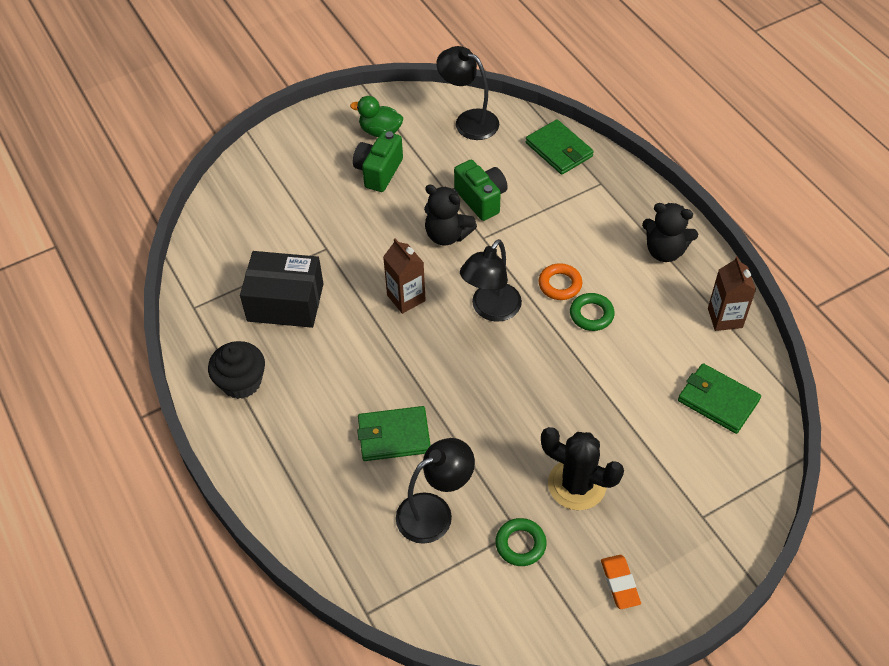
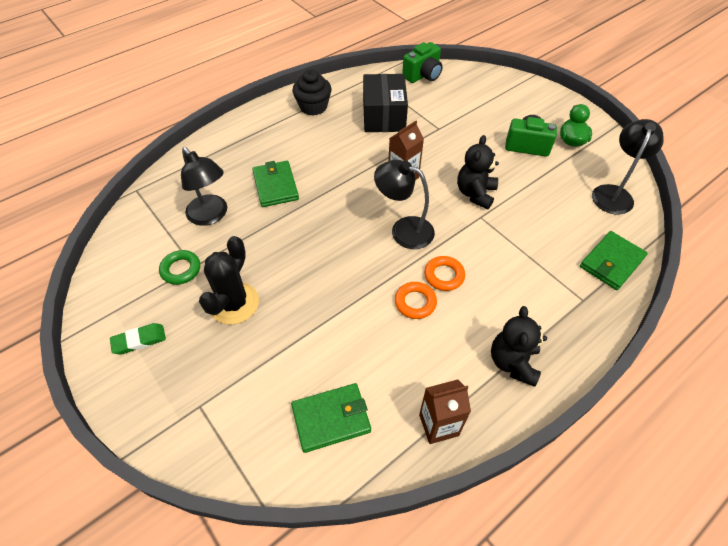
camera: 80 degrees right, 0 degrees up
(481, 199) = (524, 211): green camera -> green camera (423, 75)
(591, 314) = (415, 302): green ring -> orange ring
(620, 583) = (139, 340): orange eraser -> green eraser
(718, 400) = (331, 419): green wallet -> green wallet turned 45 degrees clockwise

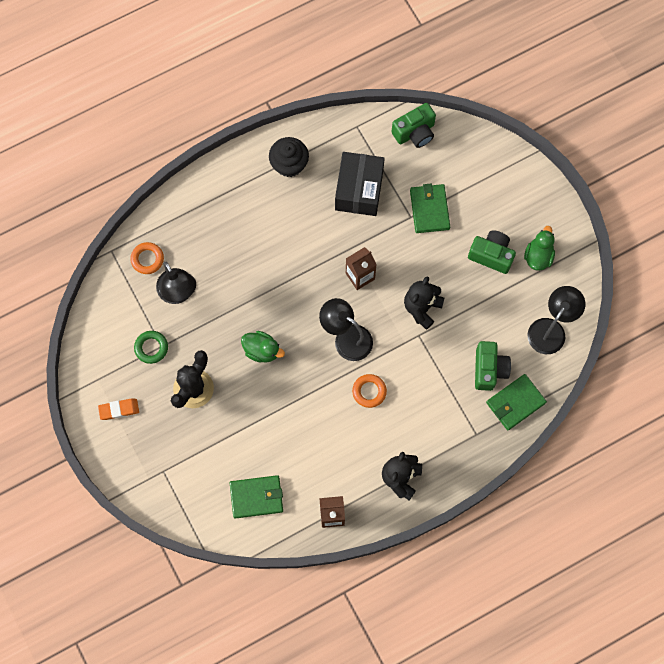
camera: 10 degrees right, 20 degrees up
(139, 340) = (119, 409): green eraser -> orange eraser
(275, 186) = (239, 267): green wallet -> green wallet (429, 209)
(311, 254) = (262, 350): none -> green duck
(415, 302) = (339, 413): orange ring -> orange ring (147, 259)
(568, 236) = (489, 369): none -> green camera

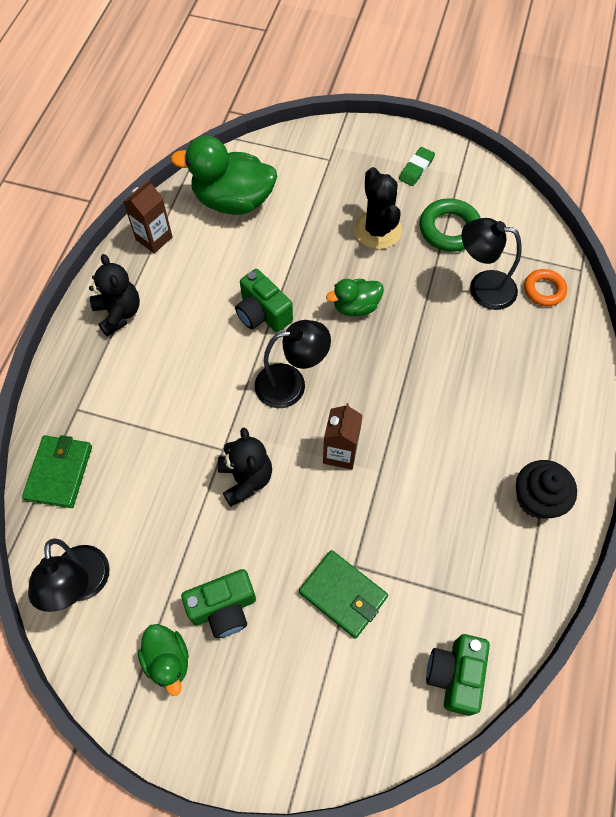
camera: 135 degrees right, 10 degrees down
(119, 409) = (416, 169): orange eraser -> green eraser
(151, 348) = (449, 229): green ring -> green ring, size x1.52
(256, 497) = (233, 201): green wallet -> green duck
(359, 190) = (439, 542): black box -> none
(369, 391) = (220, 357): orange ring -> none
(489, 369) = (117, 481): green camera -> green camera (262, 314)

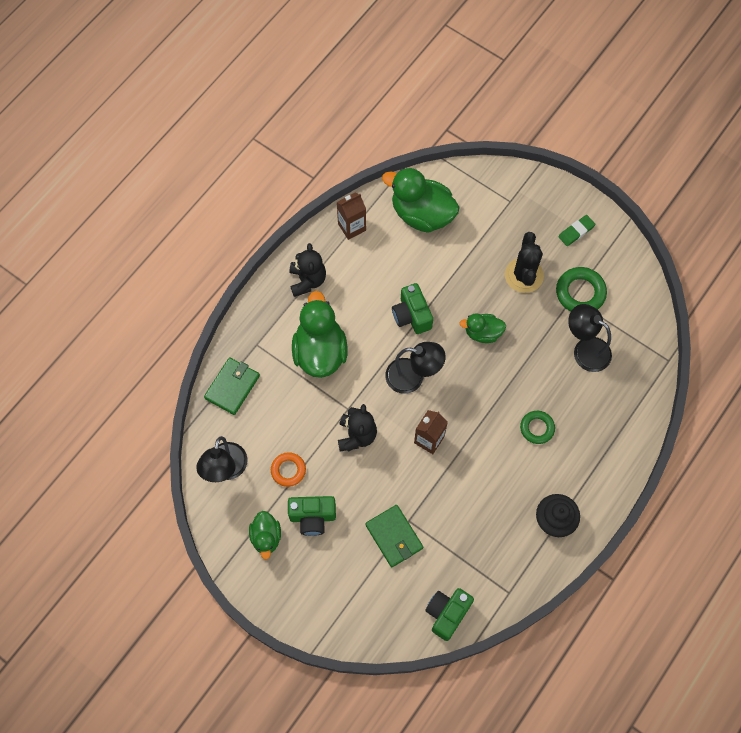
camera: 20 degrees right, 5 degrees up
(162, 391) = (320, 351): none -> green duck
(466, 394) = (537, 428): none -> green ring
(544, 290) = (631, 367): orange ring -> orange ring (288, 470)

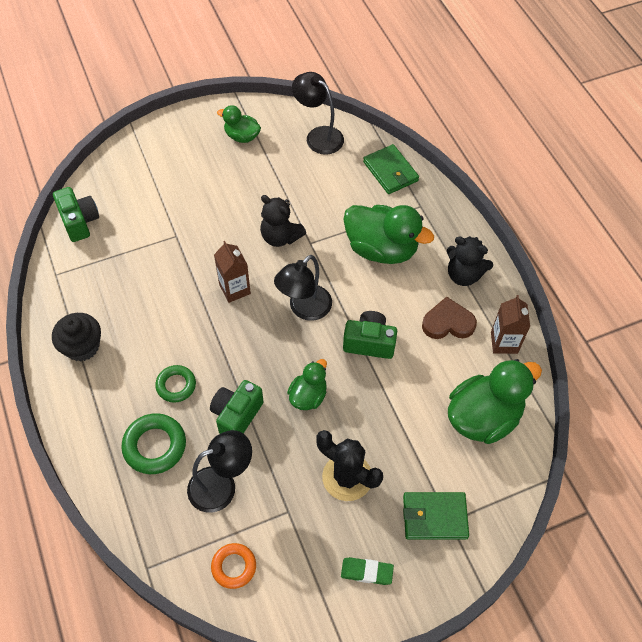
camera: 120 degrees right, 10 degrees down
(288, 470) = (286, 175): orange ring -> orange ring (234, 567)
(312, 517) = (233, 172): green camera -> green camera (236, 415)
(359, 271) = (448, 323): none -> brown heart
(394, 536) = (171, 218): green wallet -> green wallet (434, 517)
(576, 232) = (366, 572): green eraser -> green eraser turned 75 degrees counterclockwise
(580, 293) = (288, 524): green ring -> green ring (155, 446)

